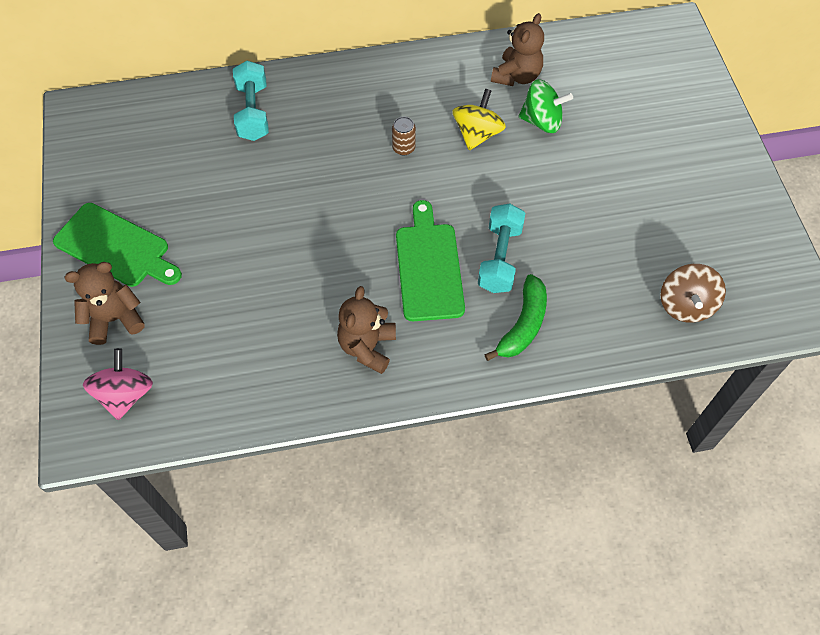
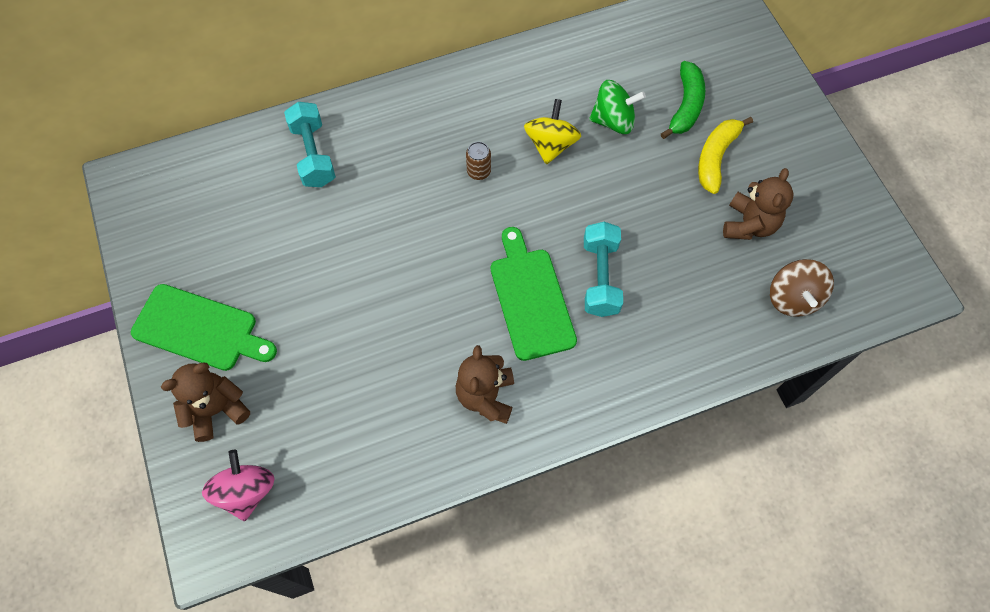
camera: 10 degrees left, 5 degrees up
(516, 76) = (578, 75): brown teddy bear -> brown teddy bear (749, 224)
(523, 324) = (637, 345): green banana -> green banana (685, 106)
(635, 167) = (715, 158): none -> yellow banana

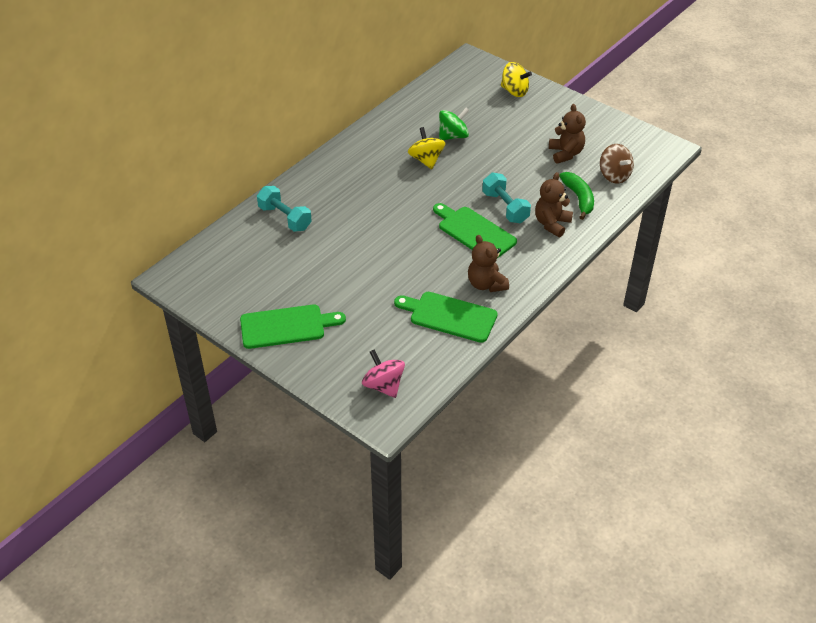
camera: 30 degrees left, 20 degrees down
(216, 409) = (331, 358): brown teddy bear -> brown teddy bear (552, 224)
(403, 424) = (450, 316): none -> green cutting board
(479, 171) = (394, 188): brown can -> none
(685, 106) = (488, 115): green banana -> green banana (579, 198)
(715, 158) = (524, 131): yellow banana -> none
(750, 81) = (514, 91): none -> yellow spinning top

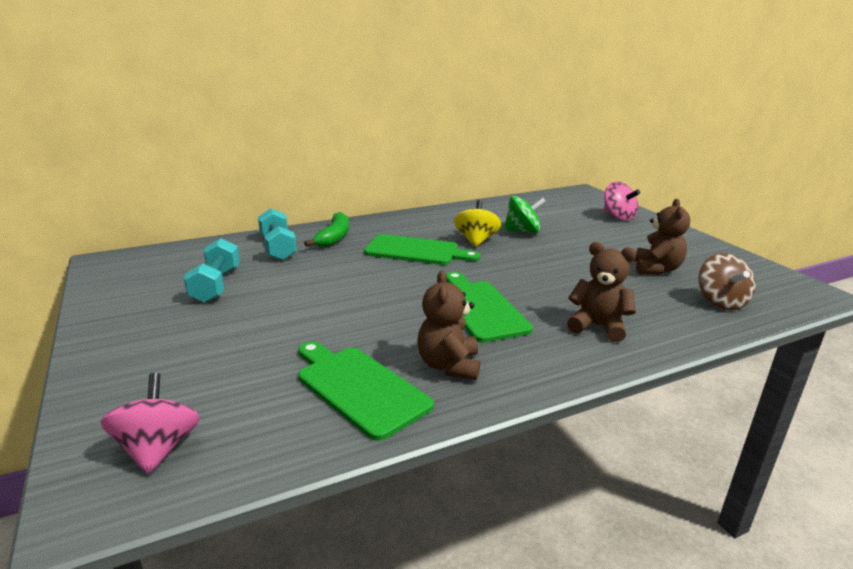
camera: 25 degrees right, 20 degrees down
(286, 326) = (144, 333): green cutting board -> green cutting board (416, 251)
(505, 207) = (541, 296): turquoise dumbbell -> turquoise dumbbell (216, 285)
(514, 91) = (618, 216): yellow spinning top -> pink spinning top
(552, 224) = (598, 326): brown teddy bear -> brown teddy bear turned 60 degrees clockwise
(579, 198) = (654, 311): green banana -> green banana (334, 237)

